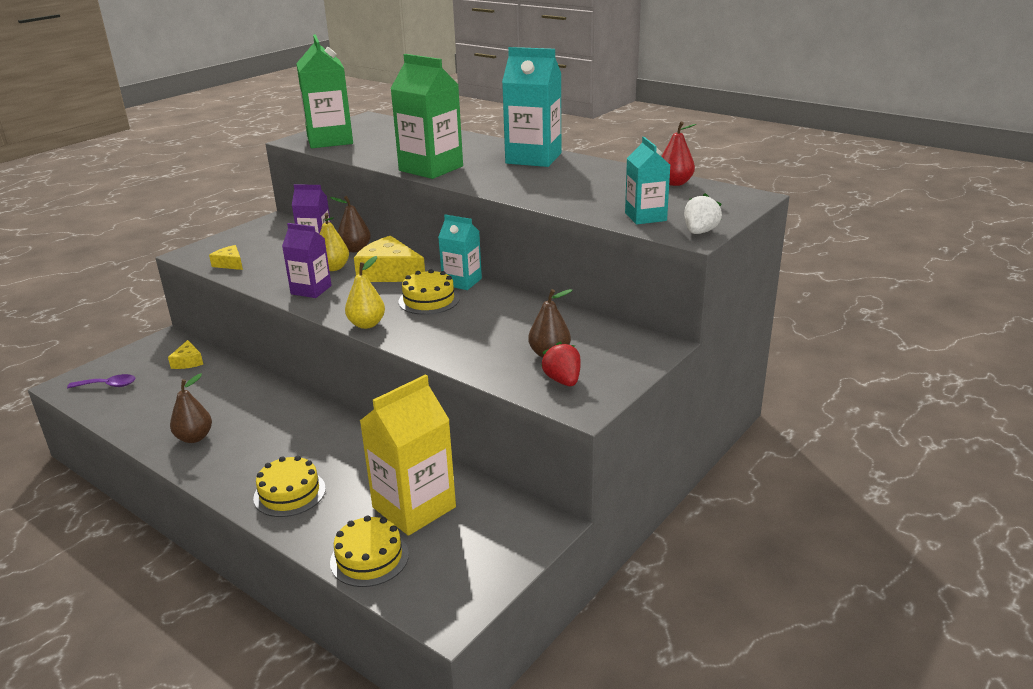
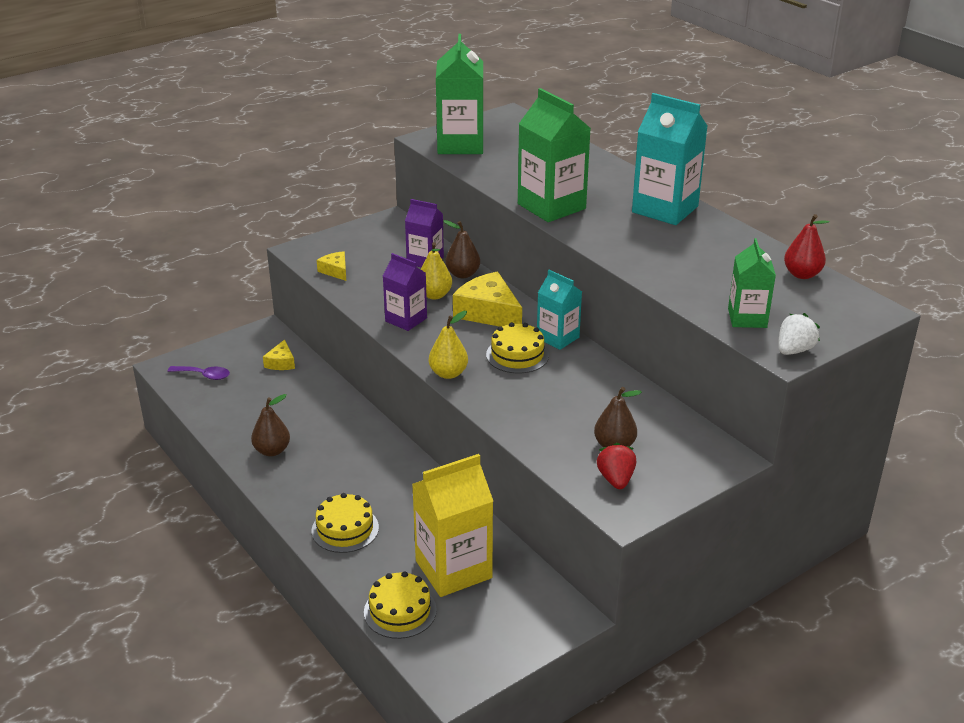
camera: 15 degrees right, 5 degrees up
(645, 217) = (747, 318): turquoise carton -> green carton

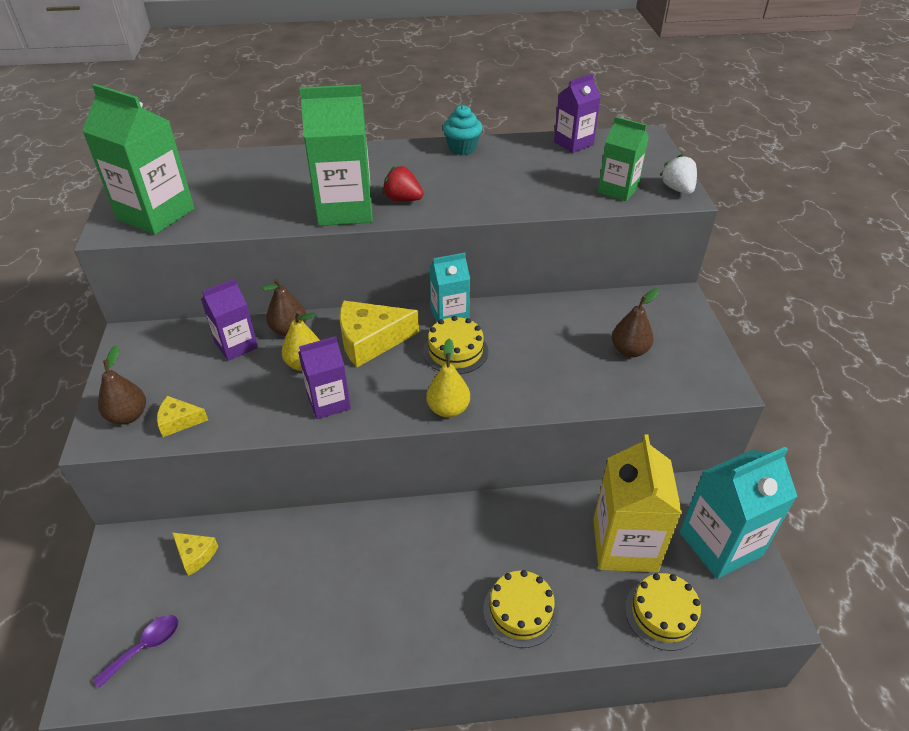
camera: 60 degrees left, 10 degrees up
(272, 450) = (347, 628): brown pear -> brown pear (128, 416)
(616, 479) = (675, 369): red strawberry -> red strawberry (403, 199)
(665, 209) = (415, 158): turquoise carton -> turquoise carton (720, 544)
(711, 224) = (462, 148): none -> turquoise cupcake
(802, 274) = (573, 143): red pear -> purple carton

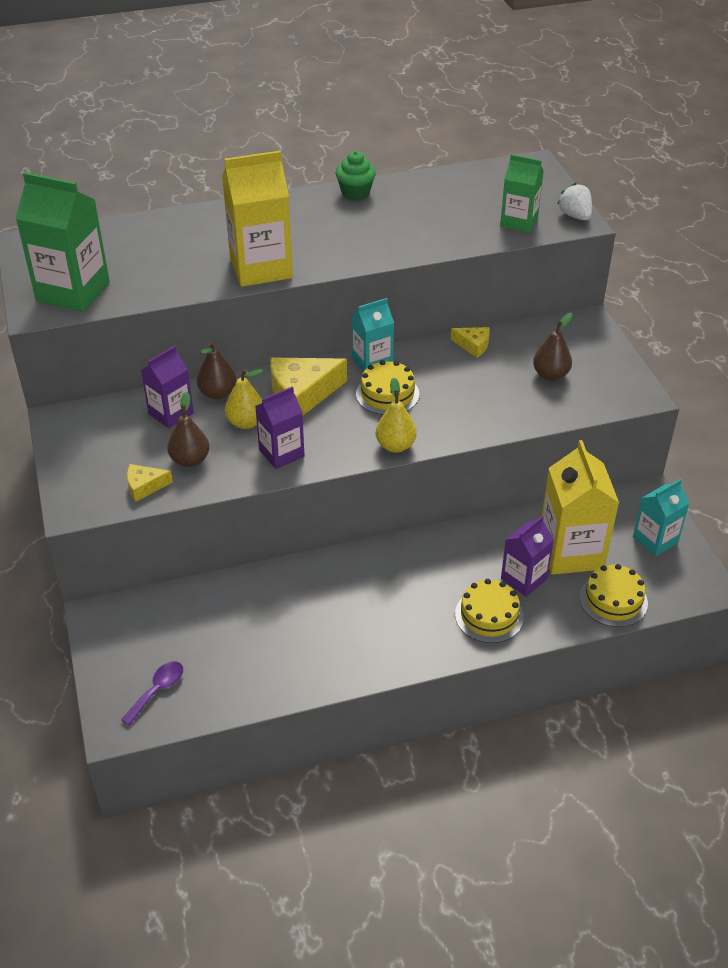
camera: 10 degrees left, 0 degrees up
(128, 416) = (93, 488): brown pear -> brown pear (190, 460)
(195, 555) = (174, 614): yellow cheese -> yellow cheese (473, 345)
(345, 209) = (261, 268): green carton -> yellow carton
(403, 199) = (314, 252): red strawberry -> none
(462, 148) = (355, 193): turquoise cupcake -> green cupcake
(573, 143) = (465, 177): purple carton -> purple carton (524, 579)
(720, 544) = (655, 540): turquoise carton -> turquoise carton, size x0.60

